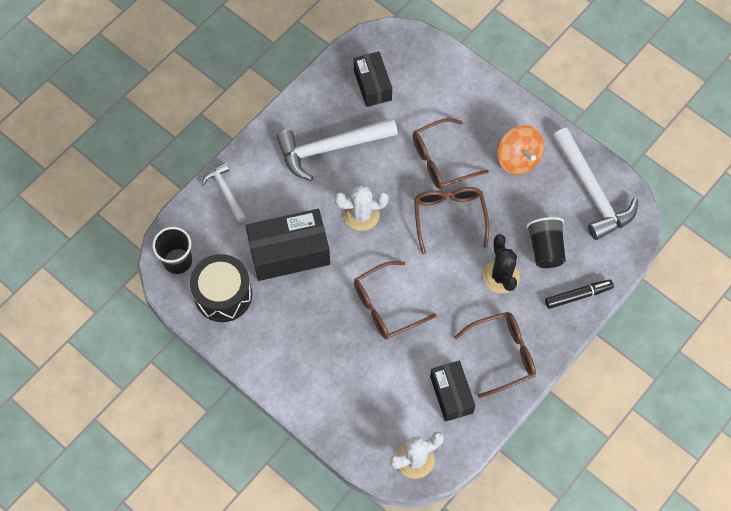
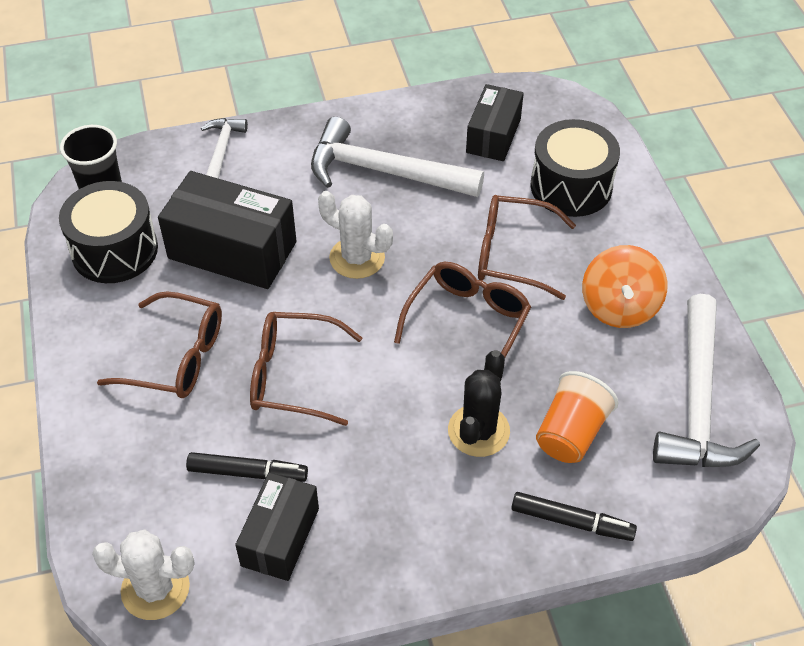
camera: 35 degrees right, 15 degrees down
(408, 373) = (247, 473): none -> black marker
(440, 95) = (571, 186): none -> black drum
(503, 354) = (397, 531): brown glasses -> brown glasses (177, 357)
(545, 248) = (571, 433): black cup -> orange cup

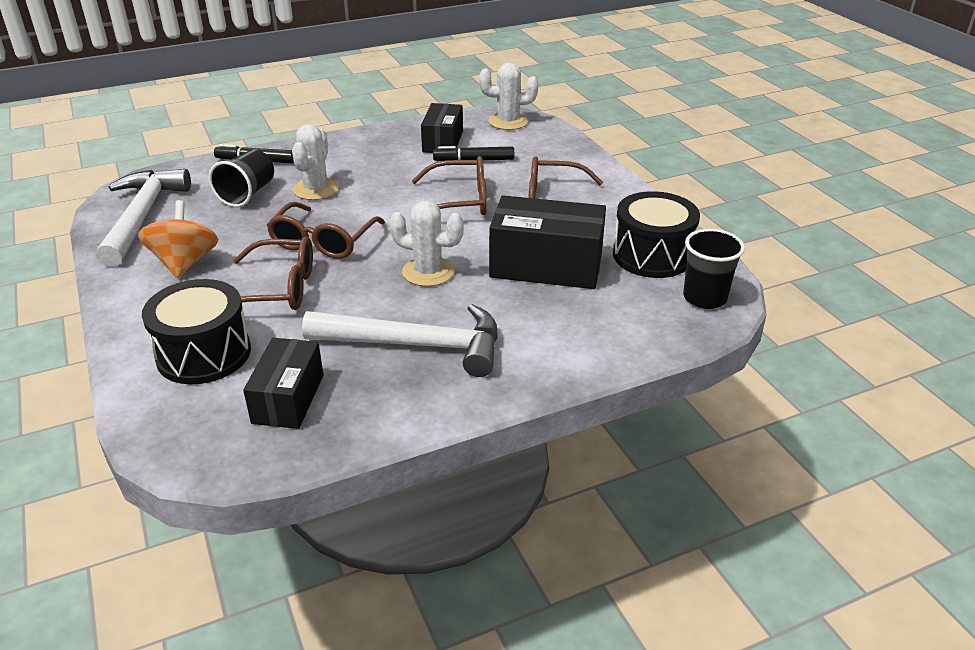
camera: 170 degrees right, 15 degrees down
(221, 151) = (605, 345): white hammer -> none
(478, 431) = (316, 189): black cactus -> white cactus
(571, 433) = (247, 194): orange cup -> black cup

